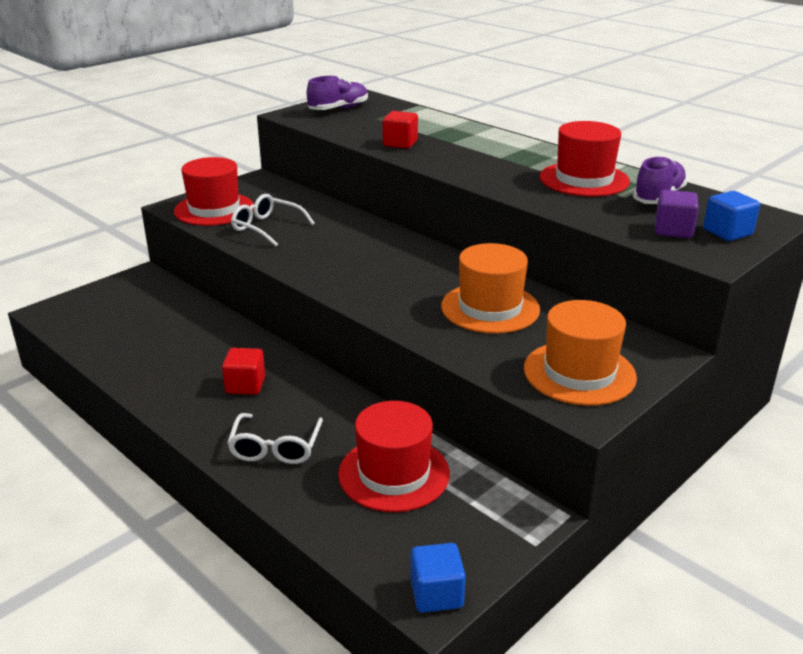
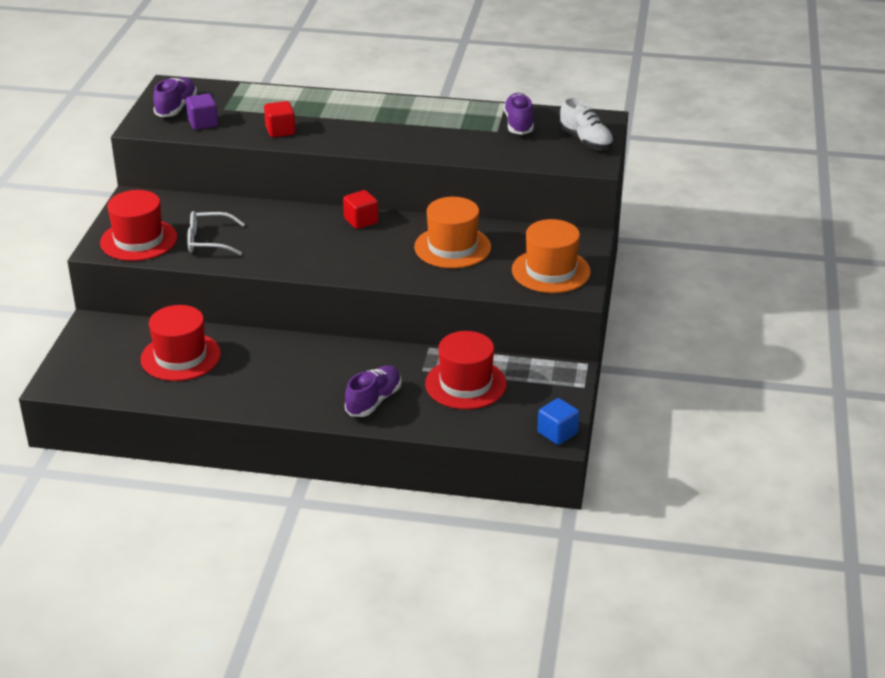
camera: 35 degrees left, 5 degrees up
(245, 385) = (299, 372): red cube -> red cube (361, 221)
(275, 447) = (373, 401): white glasses -> purple shoe
(584, 179) = (455, 124): red hat -> red hat (180, 357)
(673, 230) = (553, 150): purple cube -> purple cube (203, 123)
(727, 232) = (585, 140): blue cube -> white shoe

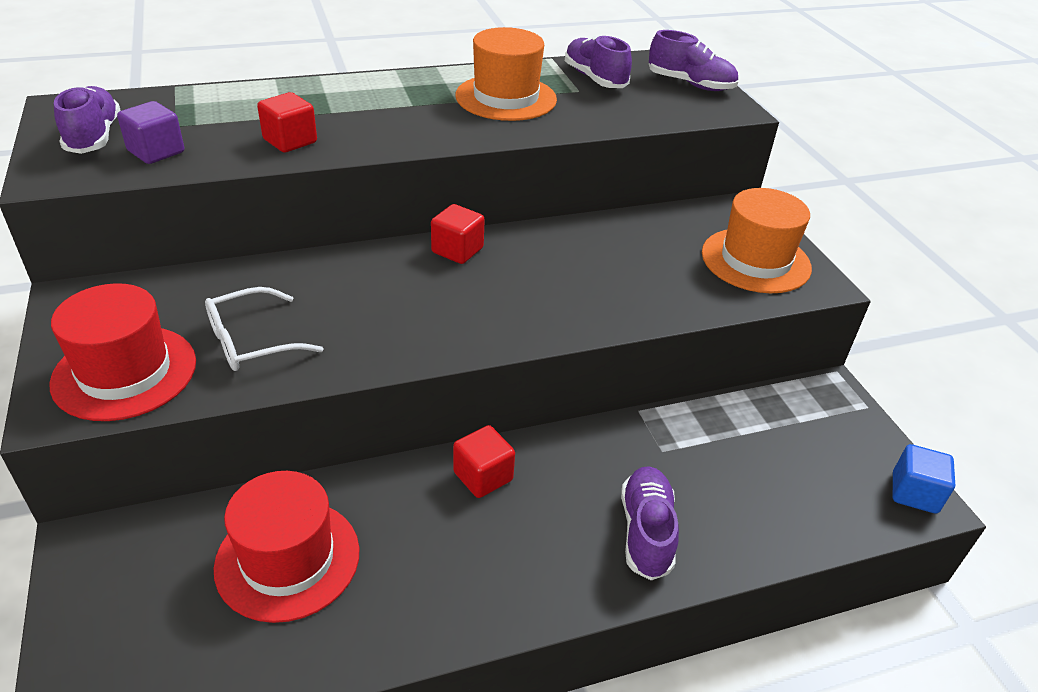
camera: 30 degrees left, 5 degrees up
(307, 352) = (483, 476): none -> red cube
(452, 247) = (609, 258): orange hat -> orange hat (506, 98)
(465, 384) = (735, 454): red hat -> none
(585, 140) = (690, 84): white shoe -> purple shoe

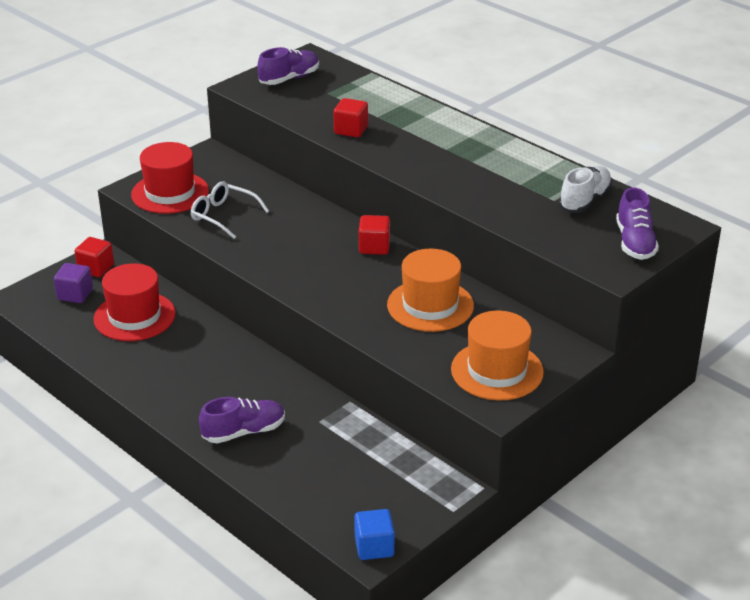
camera: 65 degrees right, 5 degrees down
(156, 152) = (294, 100): purple cube -> purple cube (75, 294)
(483, 476) = (239, 357): red cube -> red cube (96, 268)
(506, 98) = (502, 176): orange hat -> orange hat (430, 305)
(595, 79) = (585, 200): purple shoe -> white shoe

